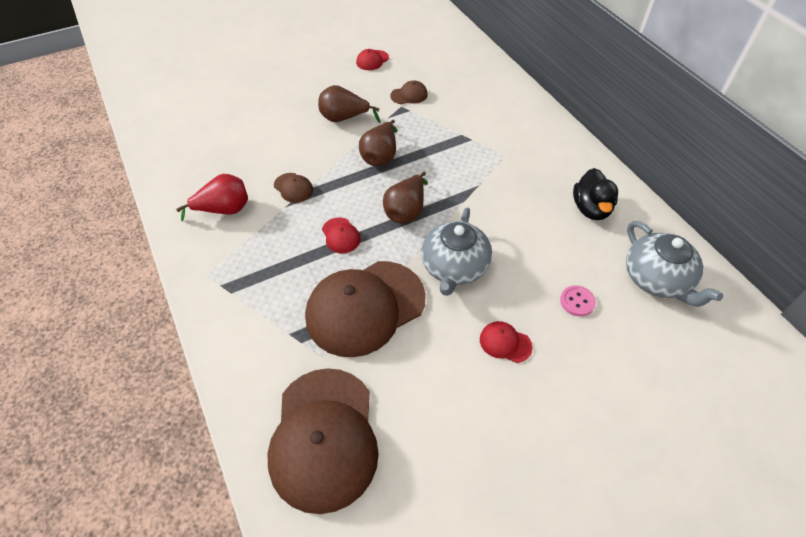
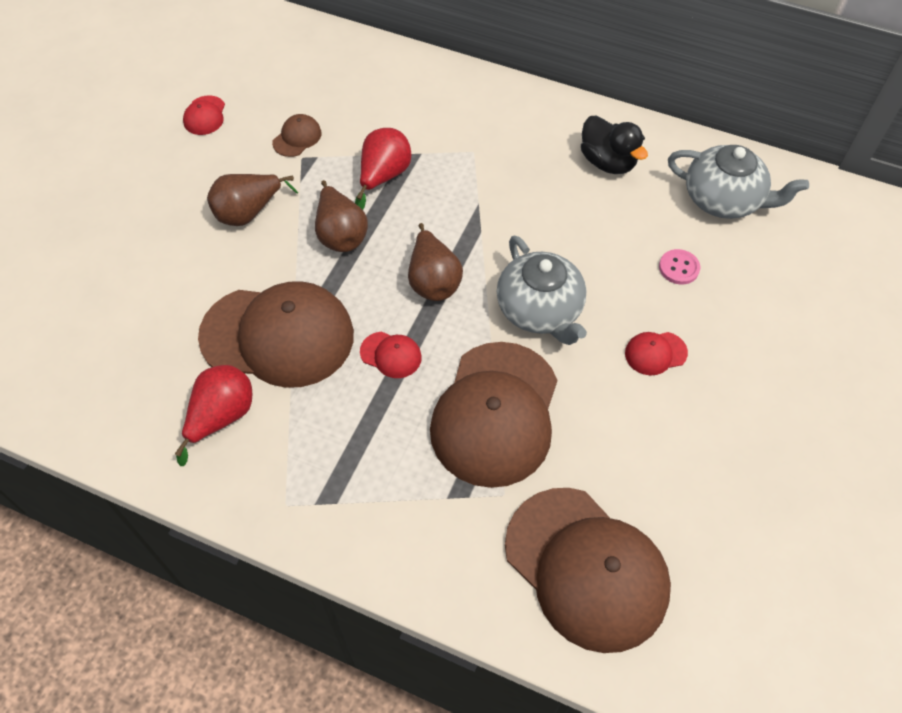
camera: 40 degrees left, 5 degrees up
(293, 188) = (278, 336): brown cap -> brown cap, size x2.46
(436, 140) = (383, 177): none -> red pear

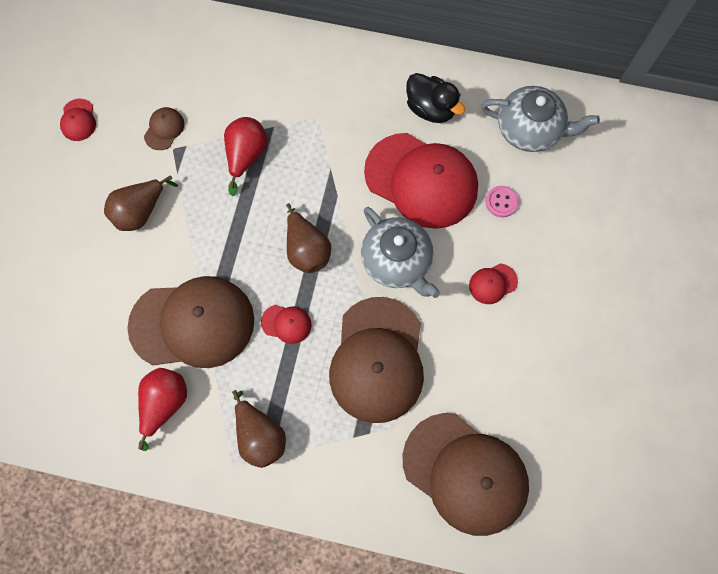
camera: 10 degrees left, 15 degrees up
(340, 234) = (222, 219): brown pear -> brown pear (260, 435)
(584, 231) = (421, 180): none -> red cap

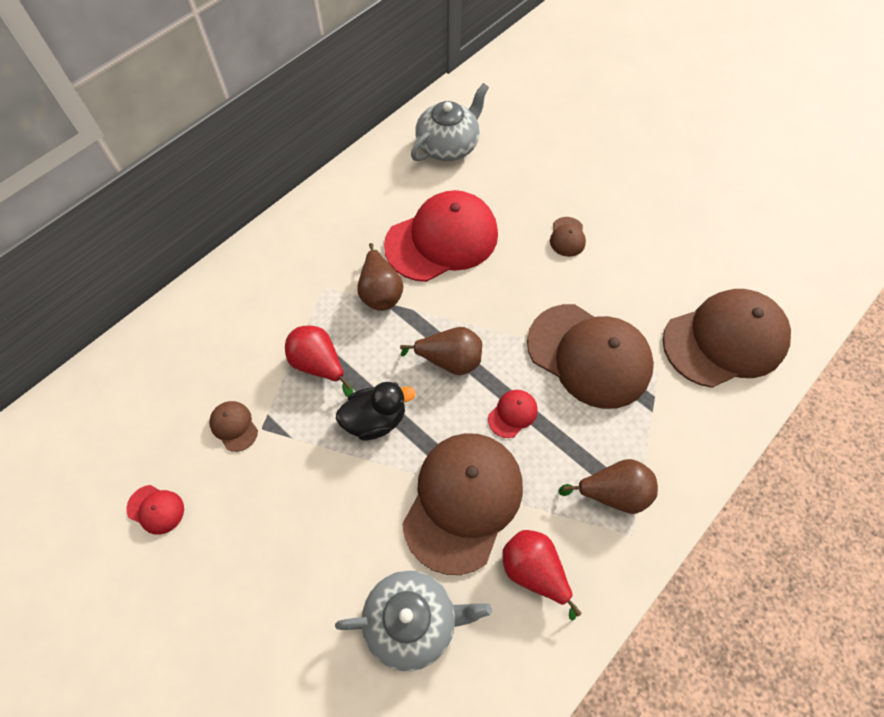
camera: 60 degrees left, 10 degrees down
(140, 212) = (309, 494): brown pear -> brown pear (380, 292)
(397, 261) = (505, 294): grey teapot -> grey teapot (412, 621)
(430, 109) = (380, 200): black duck -> black duck (375, 420)
(493, 283) = (567, 237): red cap -> brown cap
(501, 202) = (499, 195): pink button -> none

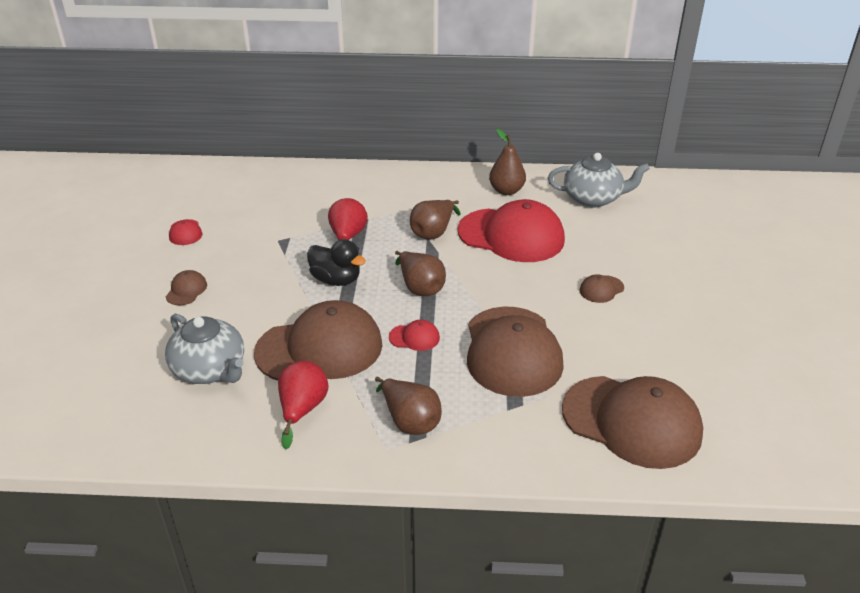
camera: 50 degrees right, 25 degrees down
(234, 426) = (267, 230): brown cap -> brown cap (186, 290)
(375, 192) = (506, 191): none -> brown pear

